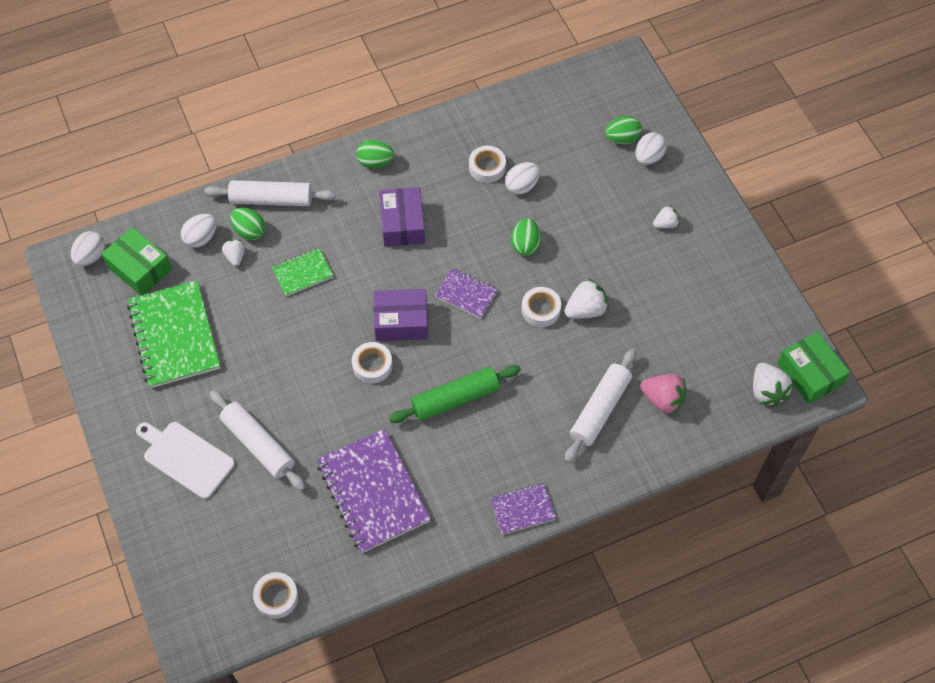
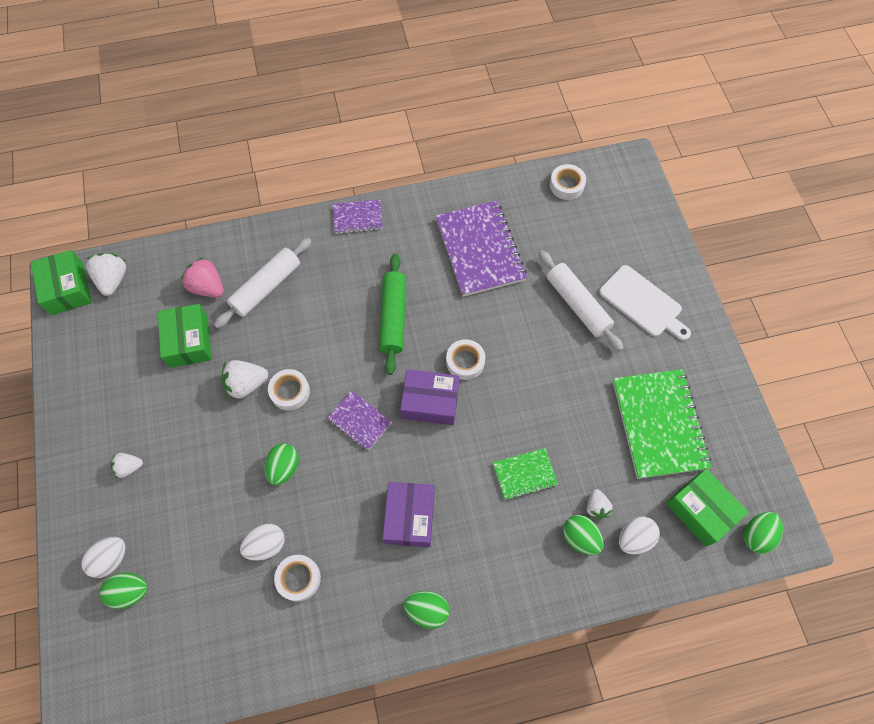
camera: 170 degrees left, 5 degrees up
(91, 256) = (756, 535): white egg -> green egg
(271, 199) = (553, 577): white rolling pin -> none
(455, 399) = (393, 317): green rolling pin -> green rolling pin turned 75 degrees counterclockwise
(658, 341) = (189, 341): none -> green box

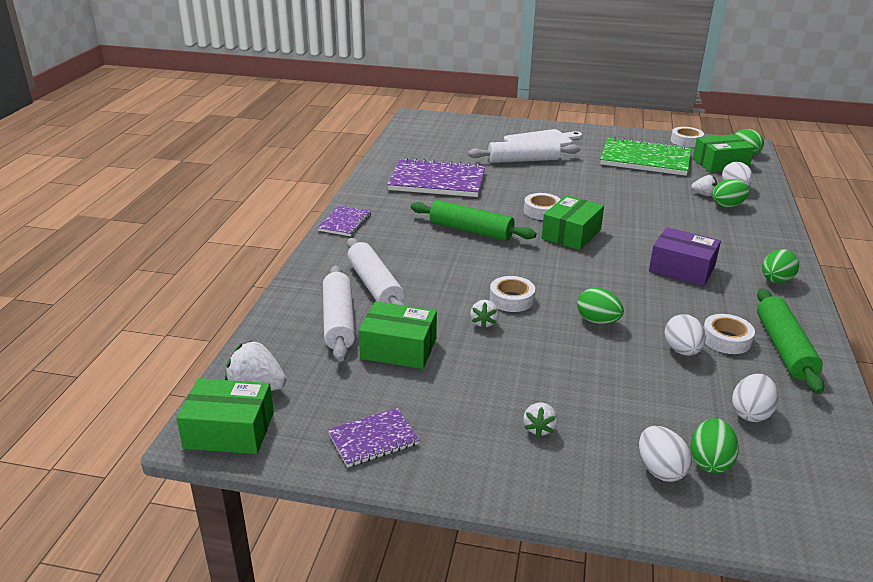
camera: 65 degrees left, 35 degrees down
(198, 613) = (750, 413): none -> white egg
(208, 287) = (338, 321): pink strawberry -> white rolling pin
(246, 384) = (484, 323): white strawberry -> white strawberry, size x0.62
(304, 630) = (784, 348): none -> green rolling pin
(359, 421) = (569, 270): purple notebook -> purple notebook (373, 439)
(430, 402) = (571, 234): purple box -> green box
(524, 474) = (663, 213): green notebook -> none
(566, 185) = (411, 139): white tape -> white tape (686, 141)

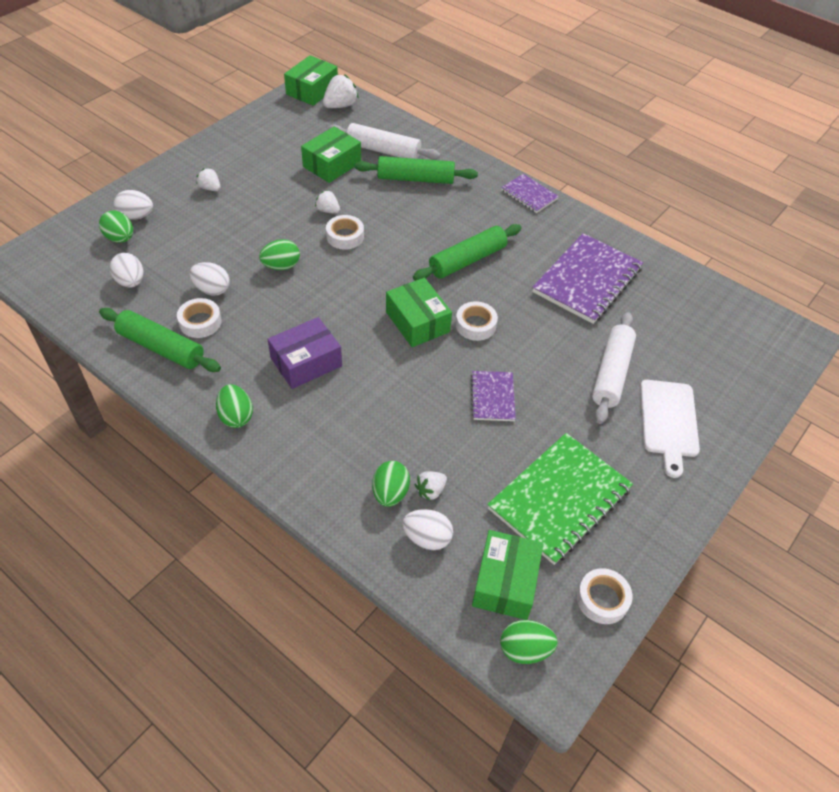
camera: 115 degrees right, 20 degrees up
(373, 439) = (261, 130): purple notebook -> purple notebook (492, 397)
(375, 286) = (415, 179): white rolling pin -> green rolling pin

